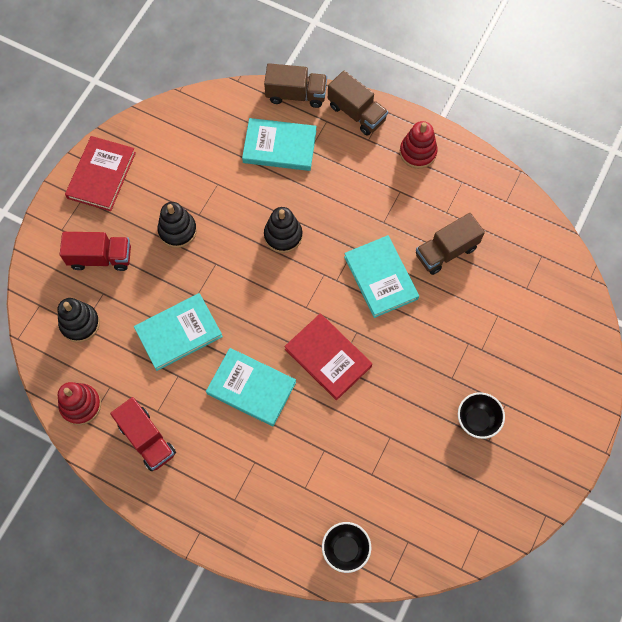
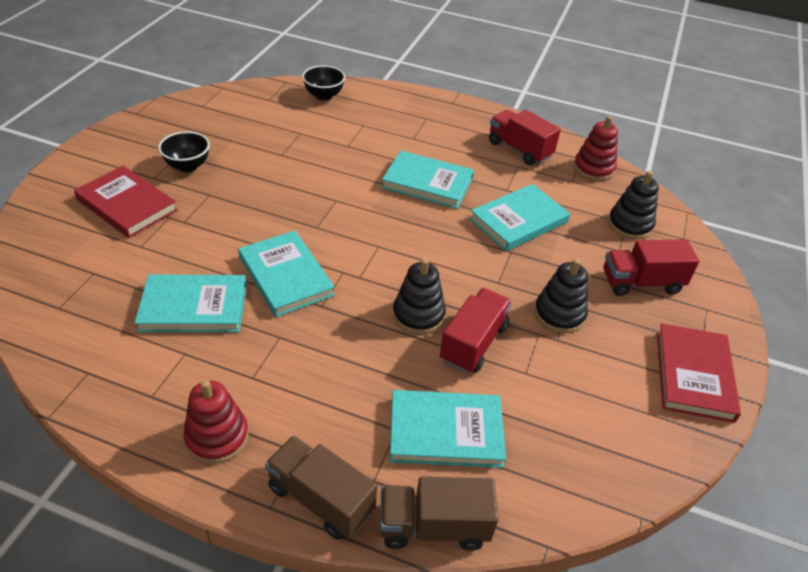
camera: 170 degrees right, 25 degrees down
(248, 209) = (473, 343): none -> red truck
(328, 357) = (348, 206): red book -> red book (127, 205)
(446, 251) = (194, 307): brown truck -> turquoise book

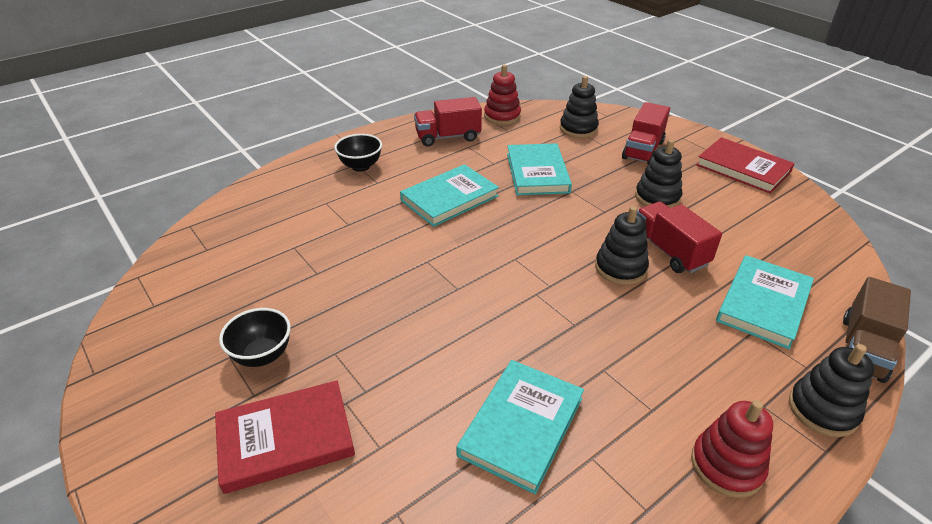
camera: 55 degrees left, 5 degrees down
(286, 276) = (517, 335): turquoise book -> none
(321, 499) = (822, 410): brown truck -> black stacking toy
(324, 96) = (247, 209): black bowl -> black bowl (361, 166)

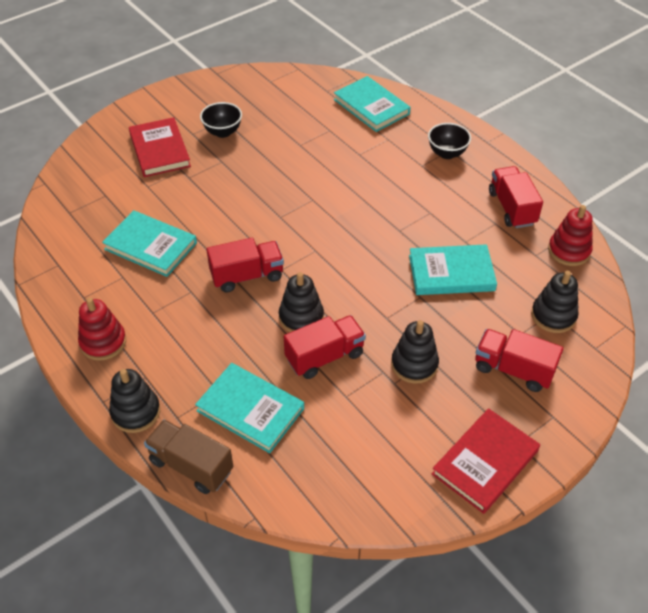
camera: 90 degrees right, 10 degrees up
(449, 198) = (400, 211): turquoise book -> turquoise book (371, 107)
(565, 315) = (247, 276): none -> red truck

